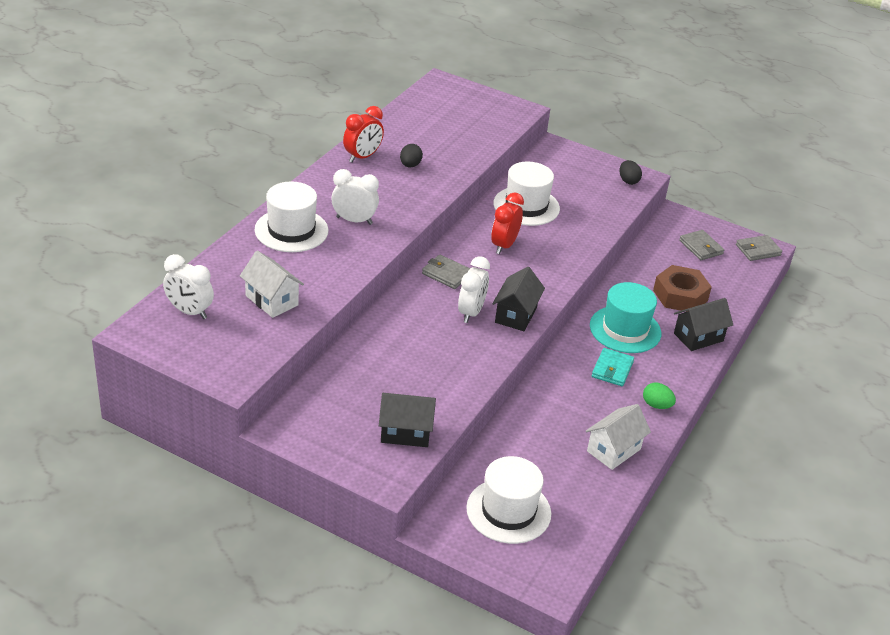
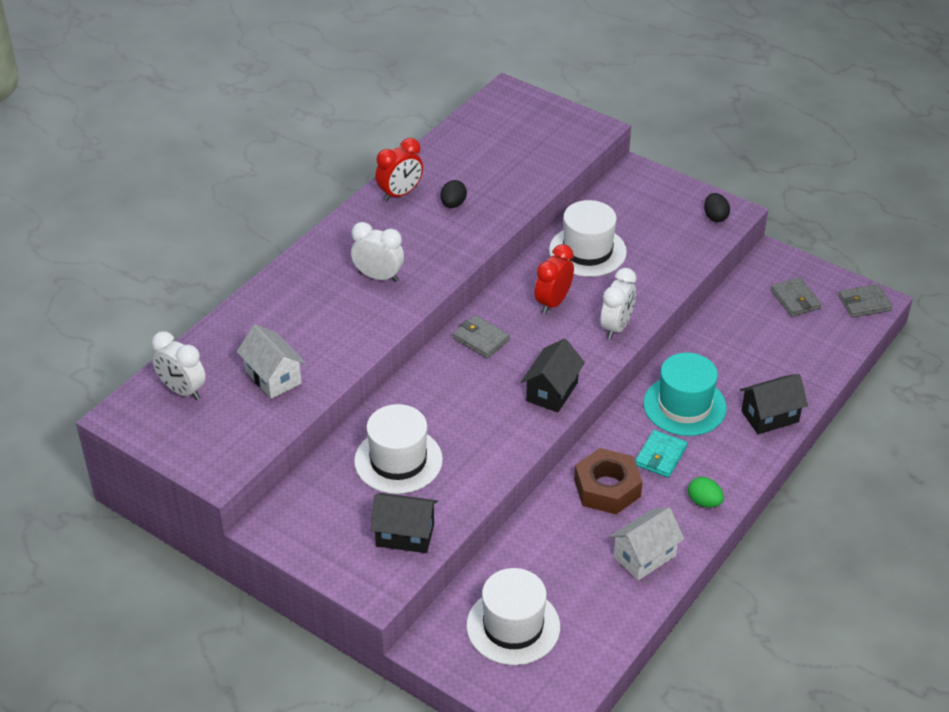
camera: 10 degrees right, 5 degrees up
(291, 230) = (306, 289): white hat -> white hat (398, 460)
(471, 312) = (501, 388): white clock -> white clock (616, 327)
(680, 295) = (758, 362): brown nut -> brown nut (607, 488)

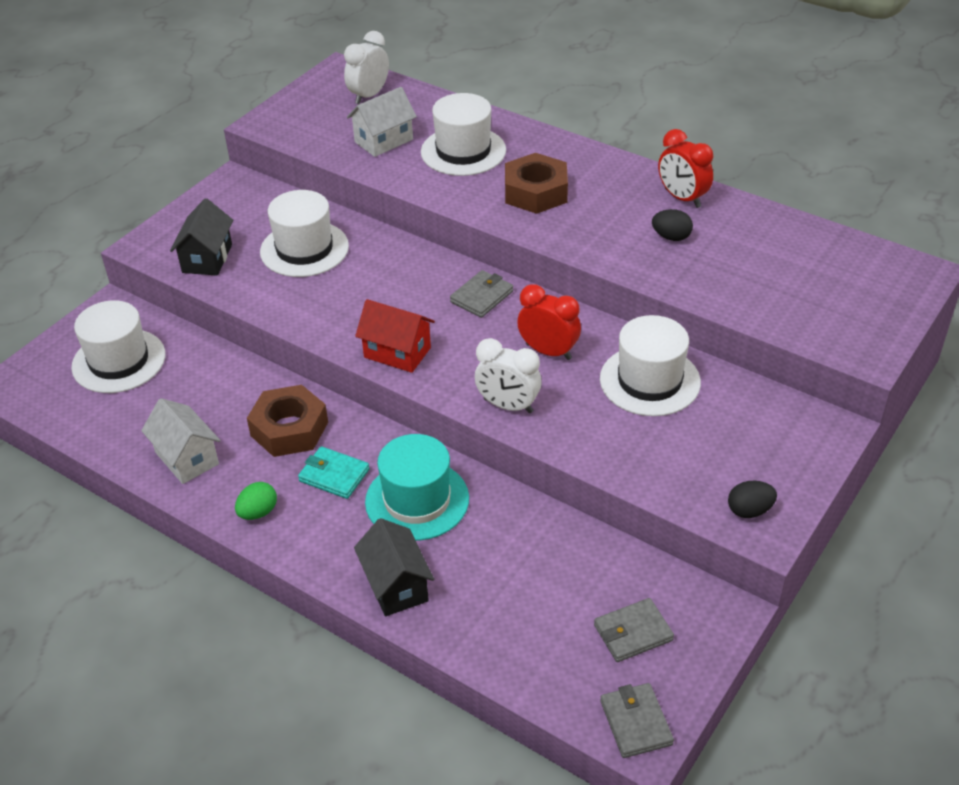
camera: 90 degrees right, 0 degrees up
(303, 321) = (463, 151): none -> white hat
(378, 276) = (536, 192): white clock -> brown nut
(552, 391) = (397, 352): black house -> red house

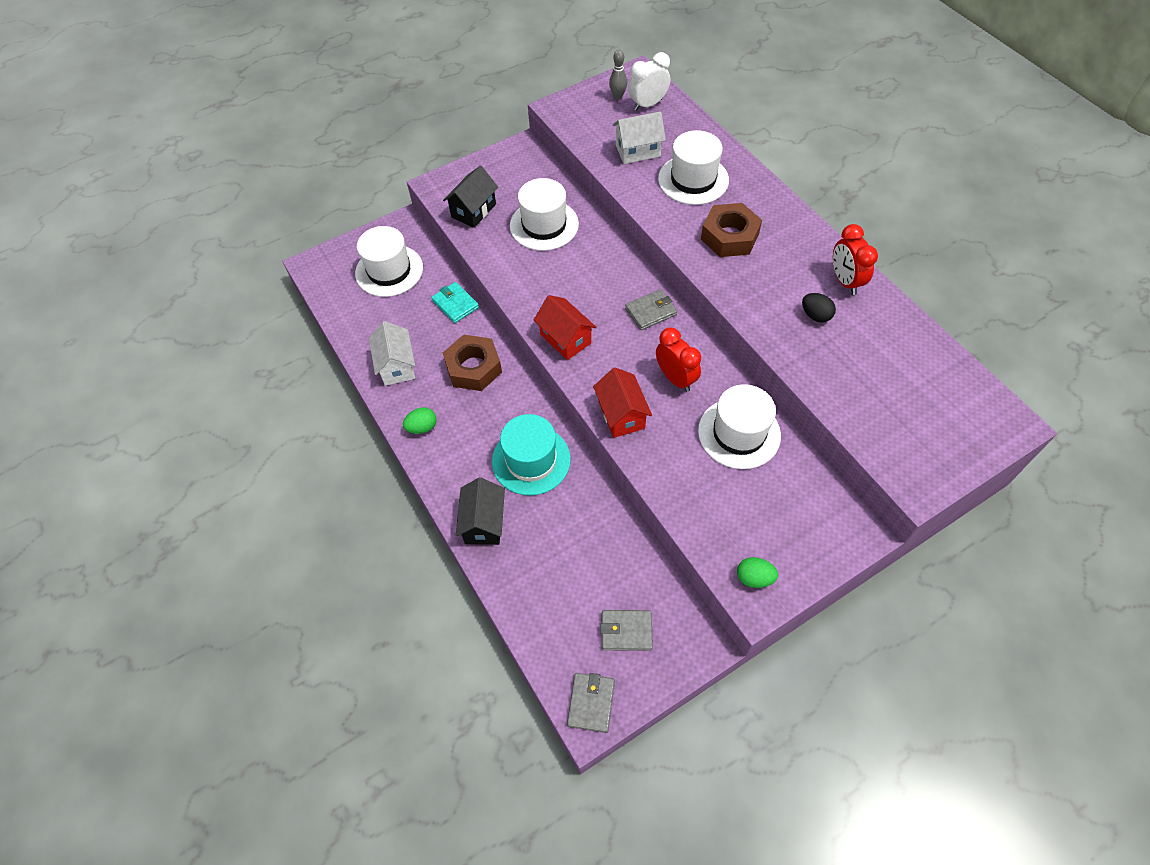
camera: 25 degrees right, 15 degrees up
(329, 96) = (617, 96): none -> grey bowling pin
(334, 475) = (485, 417): turquoise wallet -> turquoise wallet (455, 304)
(508, 406) = (621, 415): white clock -> red house
(749, 511) = (754, 578): black egg -> green egg

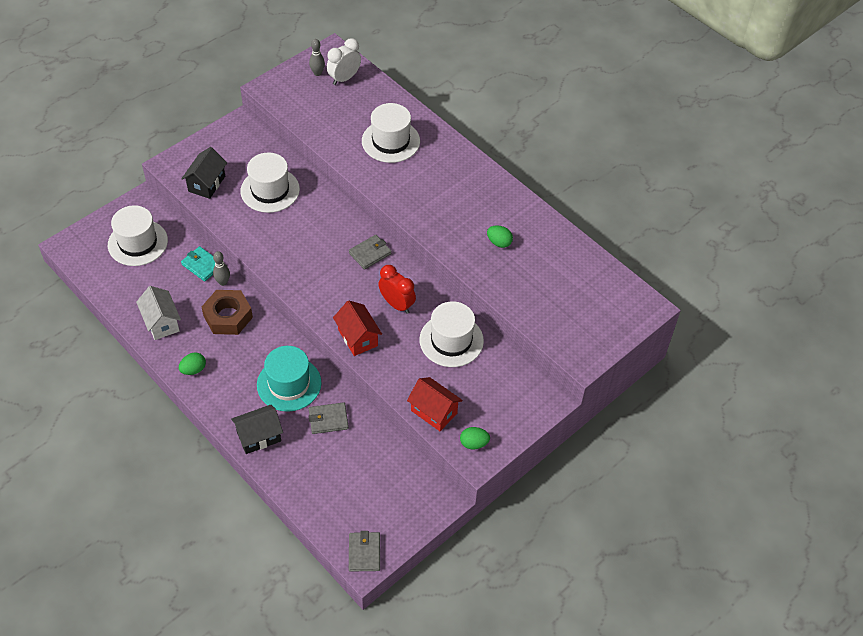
camera: 15 degrees left, 5 degrees down
(475, 326) = (223, 282): none -> grey bowling pin
(484, 523) = (259, 437): black house -> black house turned 75 degrees clockwise
(565, 339) = (303, 283): red house -> red house (434, 412)
(626, 631) = (384, 499): grey wallet -> grey wallet (328, 419)
(638, 151) = (341, 120): white house -> none
(729, 236) = (426, 186): brown nut -> none
(815, 315) = (499, 242): black egg -> green egg
(845, 281) = (519, 213): red clock -> none

